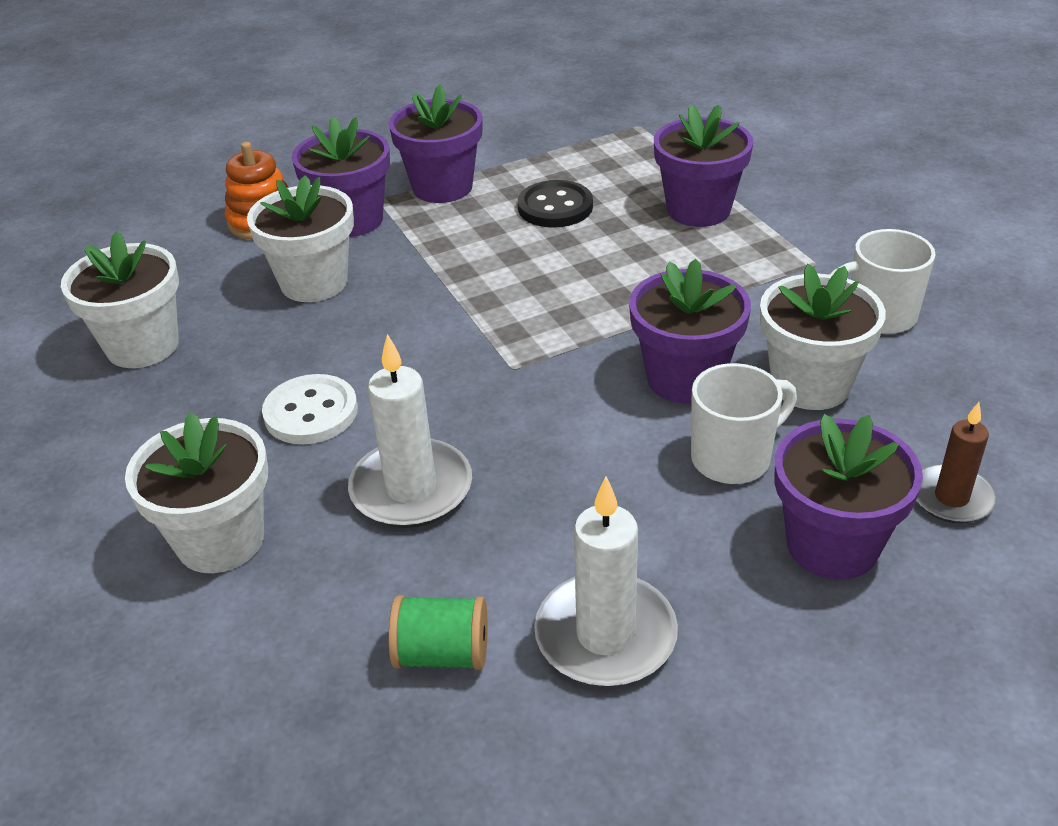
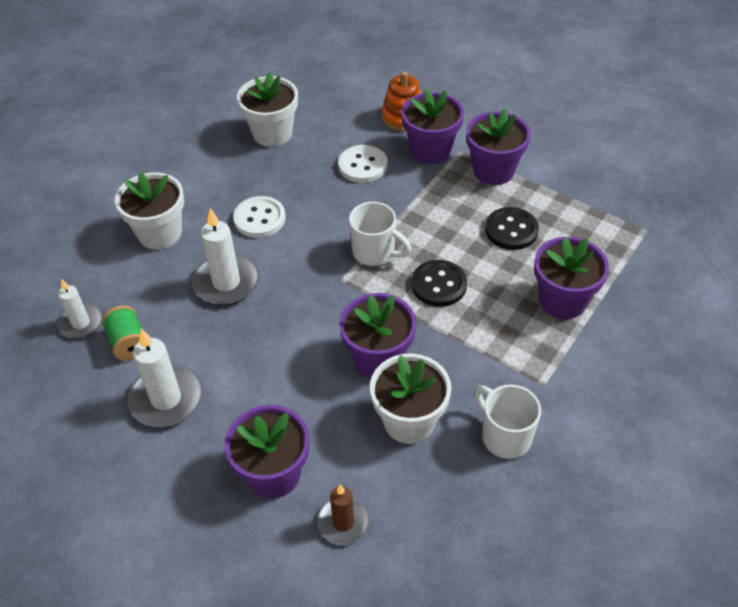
camera: 60 degrees right, 10 degrees up
(314, 282) = (363, 165): white flower pot -> white button
(335, 716) = (81, 323): none -> white candle
(596, 288) = (438, 285): none -> black button
(733, 458) = (321, 406): white mug -> white mug (375, 252)

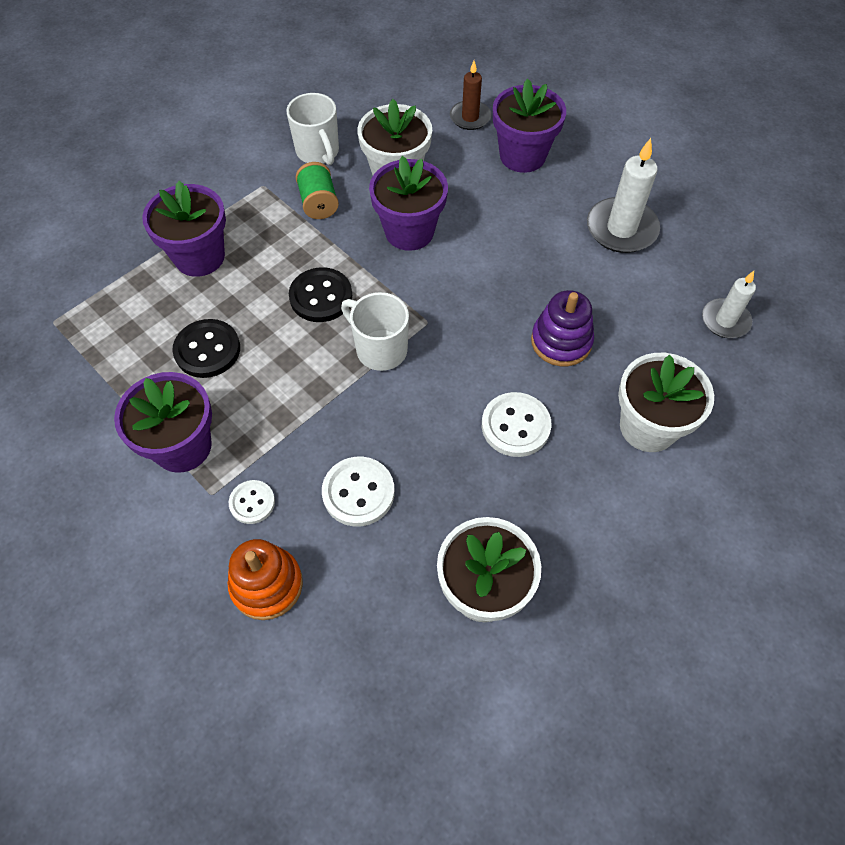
camera: 170 degrees left, 10 degrees up
(129, 343) = (667, 289): green spool -> green spool (319, 203)
(226, 282) = (561, 341): white candle -> purple stacking toy
(430, 150) = (252, 502): purple flower pot -> white button

